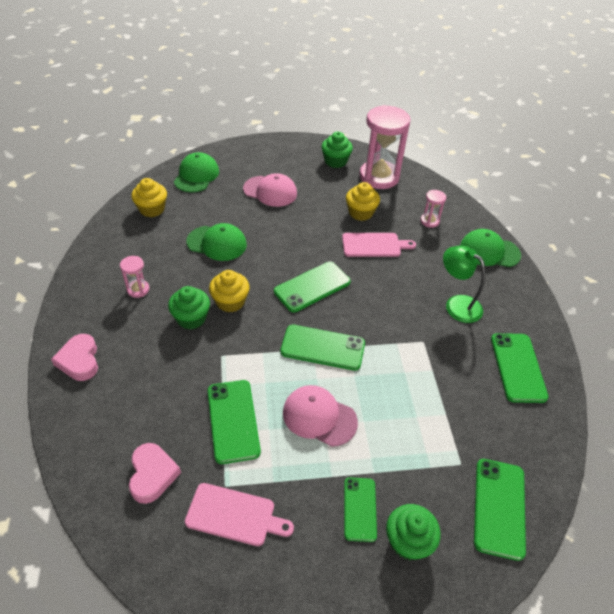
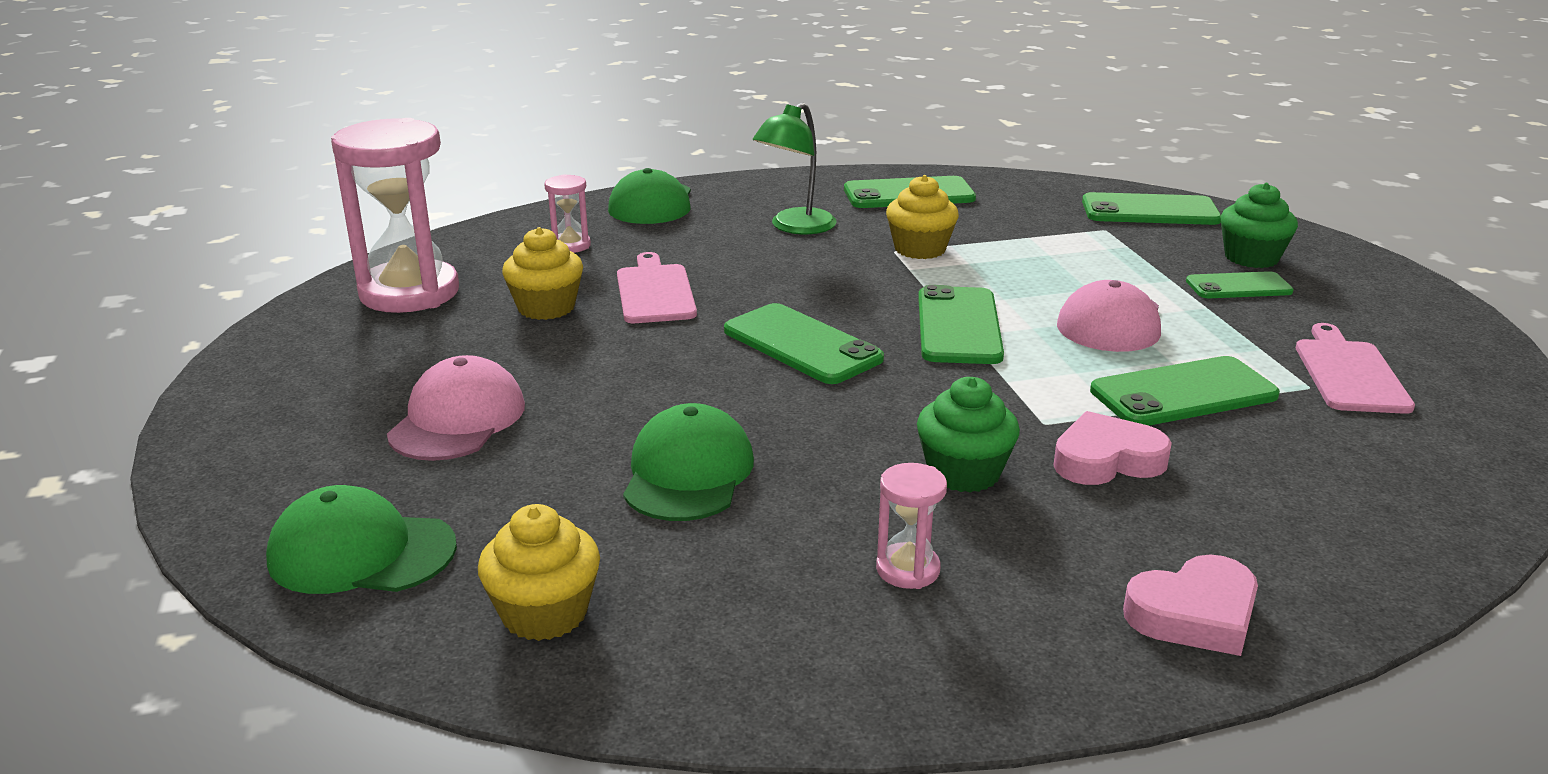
camera: 95 degrees left, 20 degrees down
(152, 474) = (1364, 457): pink heart -> pink heart (1106, 460)
(230, 302) = (887, 430): yellow cupcake -> yellow cupcake (920, 249)
(335, 161) = (331, 343): green cupcake -> none

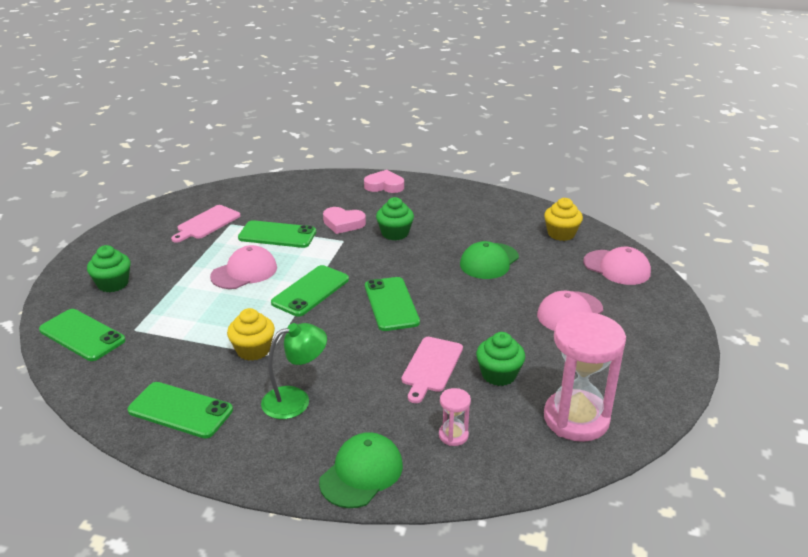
camera: 150 degrees left, 5 degrees up
(361, 552) = (617, 267): green cap -> pink cap
(546, 307) = (499, 374): yellow cupcake -> green cupcake
(908, 569) = (446, 214): pink hourglass -> none
(1238, 286) = (156, 270): green phone -> none

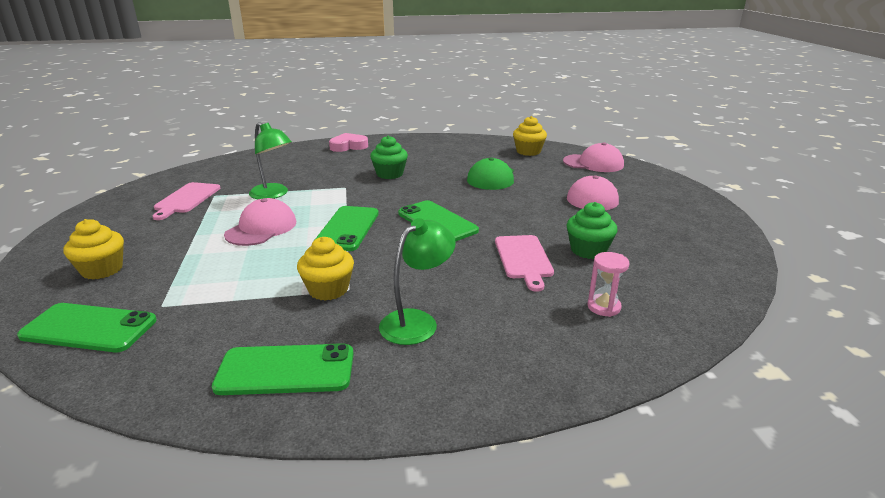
camera: 25 degrees left, 5 degrees down
(113, 284) = (102, 270): green cupcake -> yellow cupcake
(277, 235) = (273, 194): green phone -> green lamp
(343, 223) = (334, 176): pink heart -> none
(361, 473) = (553, 368): green cap -> none
(576, 419) = (687, 265): pink hourglass -> none

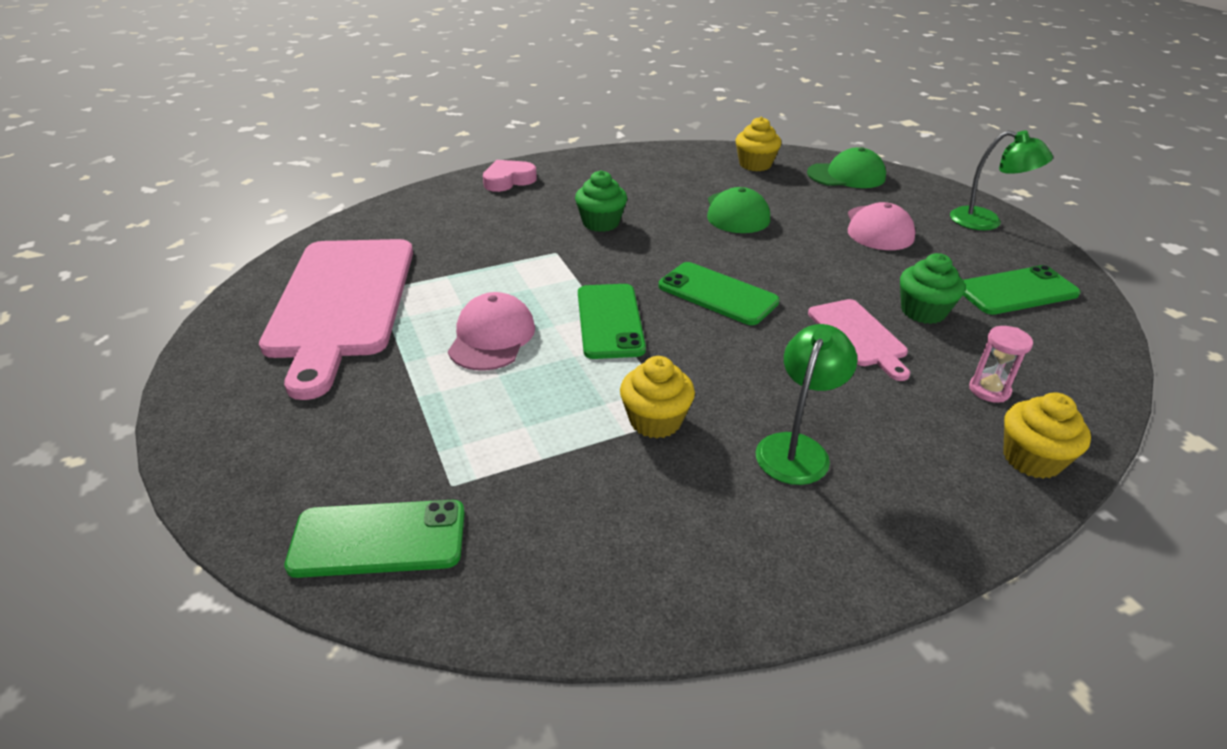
camera: 15 degrees left, 10 degrees up
(102, 270) = (315, 442): yellow cupcake -> yellow cupcake (1031, 459)
(186, 199) = (341, 303): pink cutting board -> pink cutting board, size x2.09
(273, 194) = (465, 278): green lamp -> green lamp (986, 221)
(286, 370) = (691, 548): green phone -> green phone (1016, 291)
(593, 163) = (846, 175): pink cap -> green cap

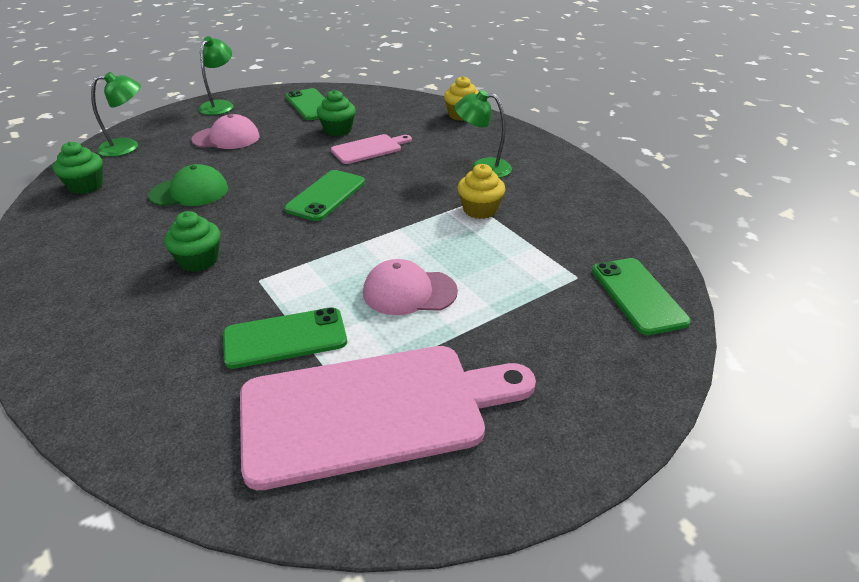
camera: 100 degrees left, 0 degrees up
(508, 180) = (65, 345): pink heart -> none
(610, 321) = (372, 237): green phone -> green phone (285, 338)
(755, 164) = (86, 186): yellow cupcake -> green cupcake
(846, 175) = (127, 147): green cap -> green lamp
(989, 390) = (411, 119): pink hourglass -> none

